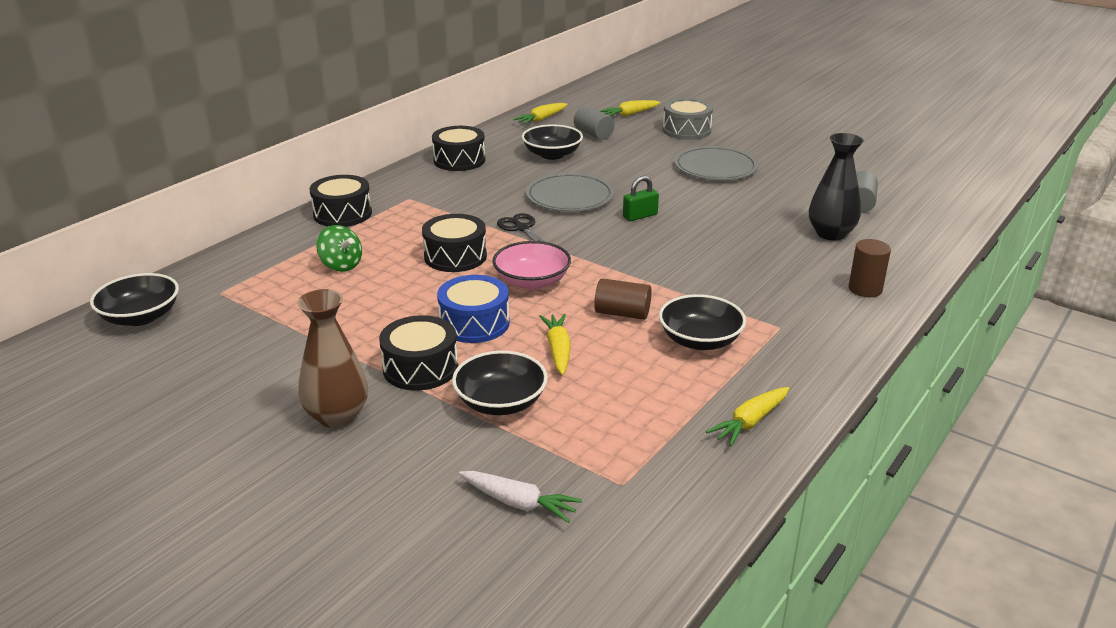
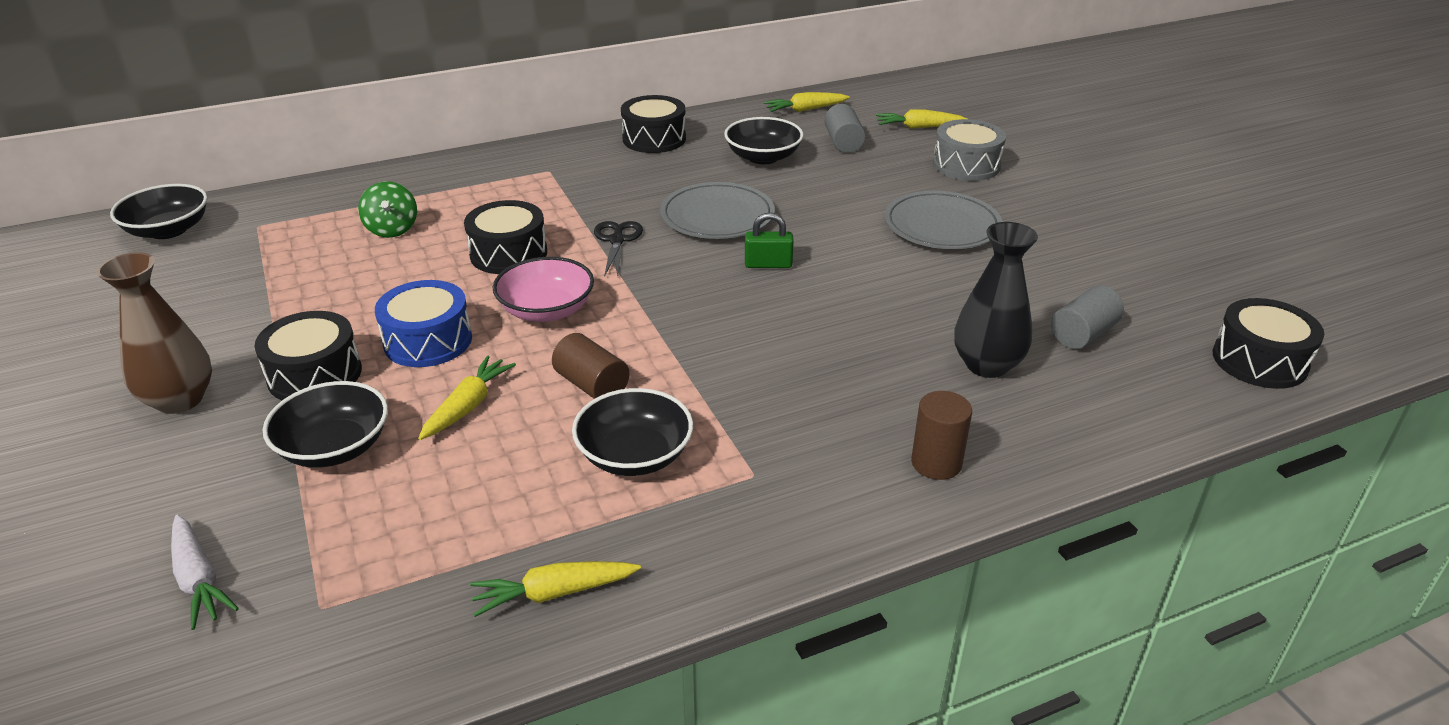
camera: 30 degrees right, 5 degrees up
(342, 214) = (465, 171): black drum -> black drum (1259, 361)

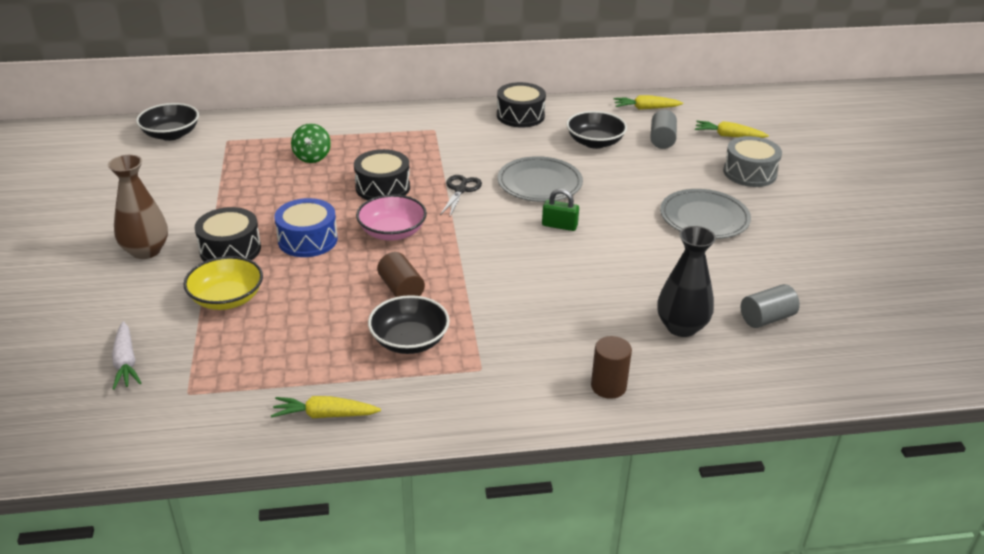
camera: 15 degrees right, 0 degrees up
(334, 447) = (227, 299): black bowl -> yellow bowl
(468, 406) = (317, 288): yellow carrot -> none
(1259, 361) = (894, 363): black drum -> none

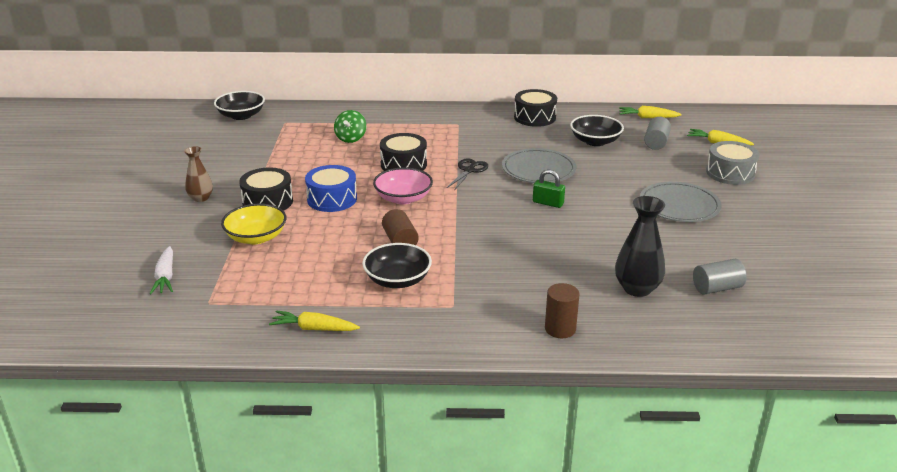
camera: 10 degrees right, 5 degrees down
(146, 251) = (201, 198): brown vase -> brown vase, size x0.64

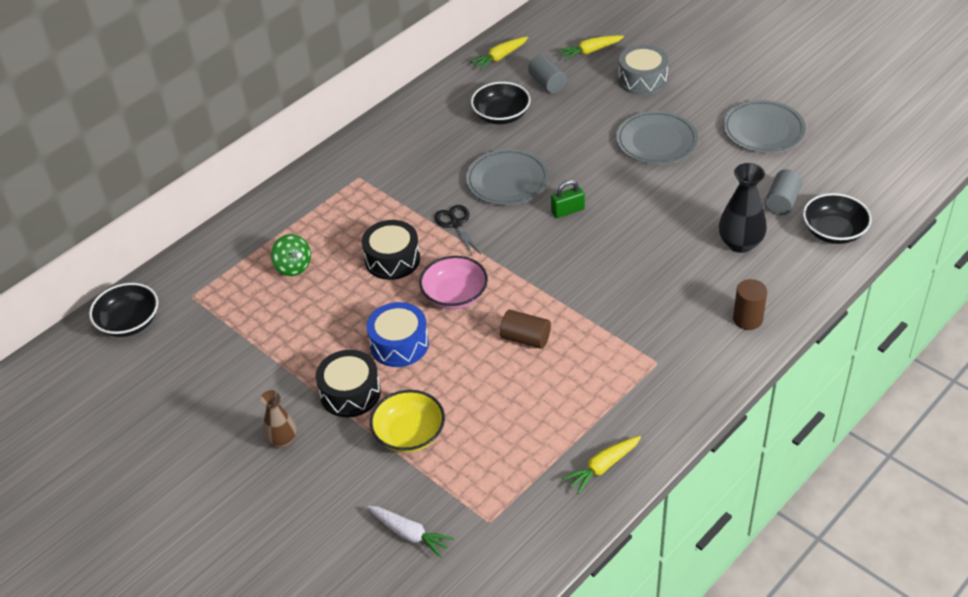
camera: 45 degrees left, 15 degrees up
(397, 280) = (584, 374): black bowl -> black bowl (833, 231)
(535, 117) = (411, 121): black drum -> none
(779, 244) = (763, 130): none -> grey plate

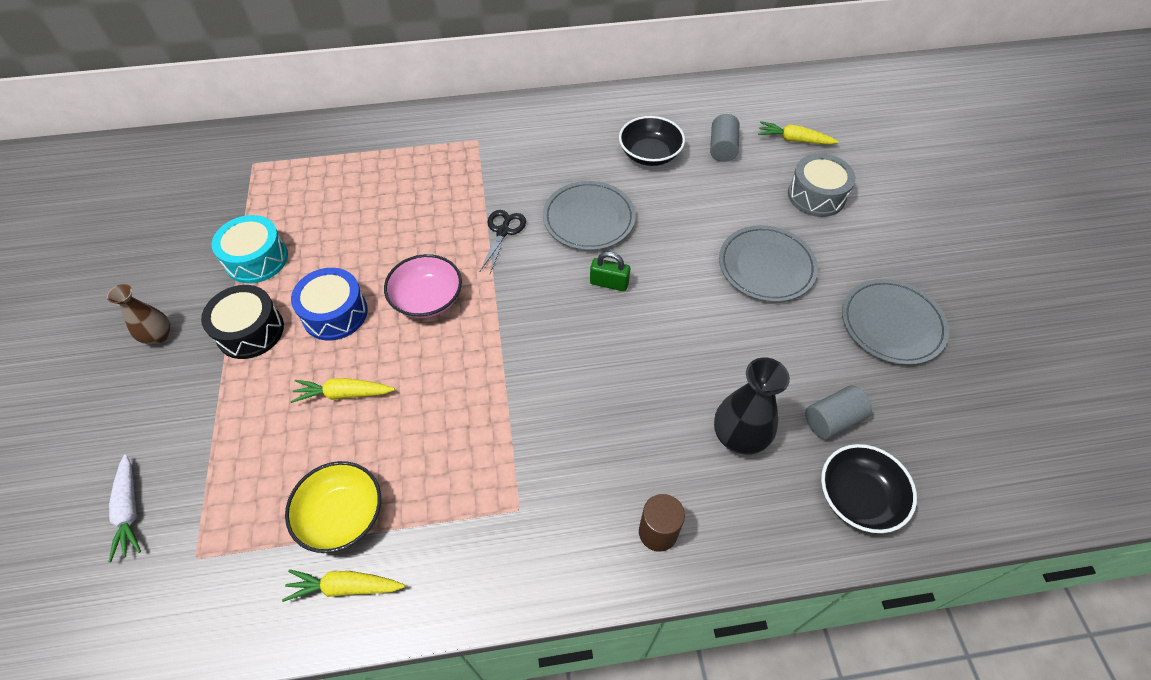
camera: 35 degrees right, 10 degrees up
(129, 322) = (192, 156): black bowl -> none
(290, 351) = (257, 259): none -> turquoise drum
(293, 267) = (344, 186): green spinning top -> none
(392, 259) = (419, 230): black drum -> none
(409, 434) = (244, 407): yellow bowl -> yellow bowl (342, 515)
(499, 57) = (705, 101): yellow carrot -> yellow carrot (343, 394)
(525, 339) = (434, 387): brown cylinder -> none

